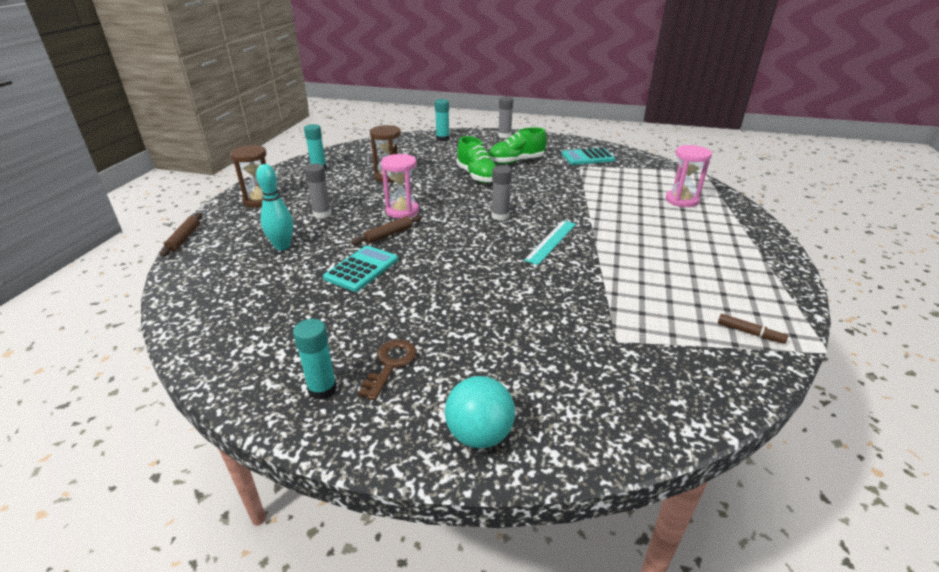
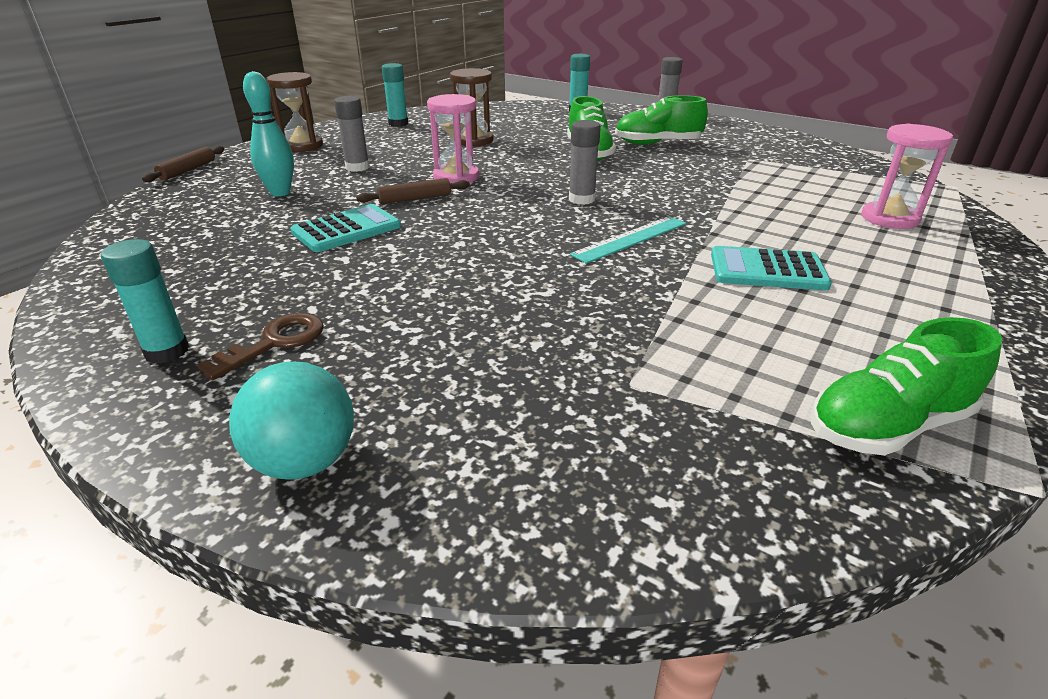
camera: 20 degrees right, 0 degrees up
(587, 157) = (770, 150): turquoise calculator -> turquoise calculator (767, 270)
(749, 333) = (887, 426): brown marker -> green shoe

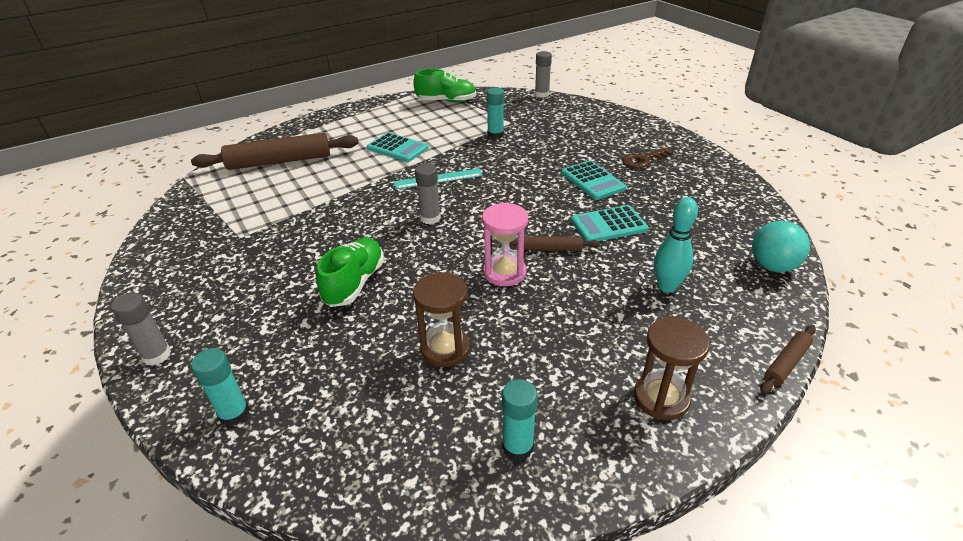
camera: 155 degrees left, 5 degrees up
(167, 351) = (691, 165): turquoise glue stick -> turquoise glue stick (495, 134)
(305, 461) = (626, 123): turquoise ball -> turquoise ball (772, 266)
(357, 167) = (593, 316): grey glue stick -> grey glue stick (542, 94)
(379, 281) = (592, 181): none -> turquoise calculator
(657, 143) = (271, 283): green shoe -> none
(889, 218) = (279, 161): pink hourglass -> brown rolling pin

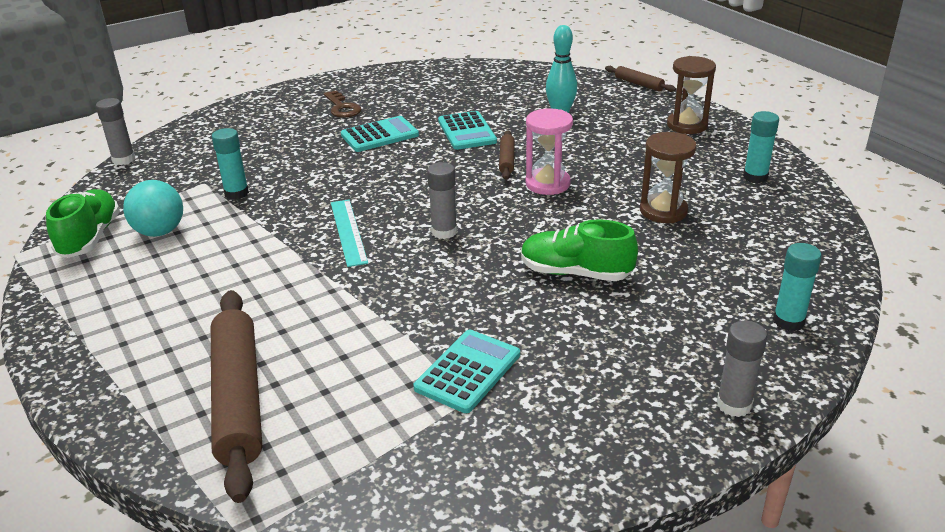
camera: 90 degrees left, 5 degrees down
(397, 148) = (242, 272): turquoise calculator -> turquoise calculator (468, 371)
(772, 266) = (529, 74): turquoise ball -> turquoise ball (160, 232)

